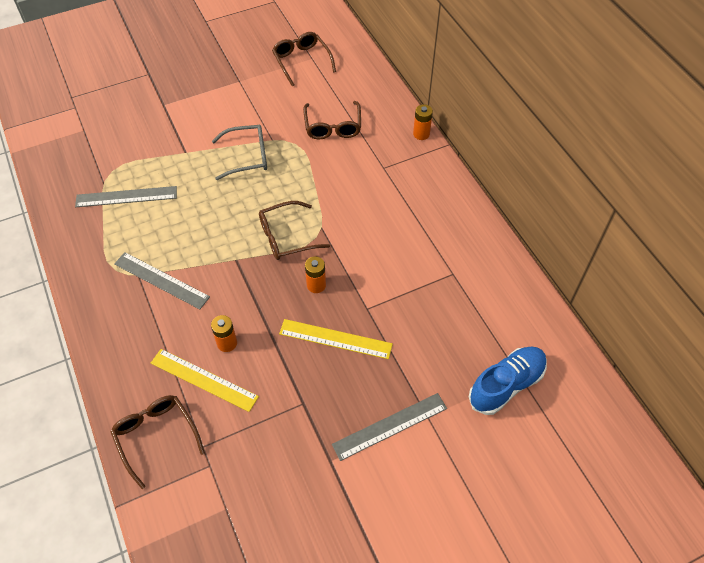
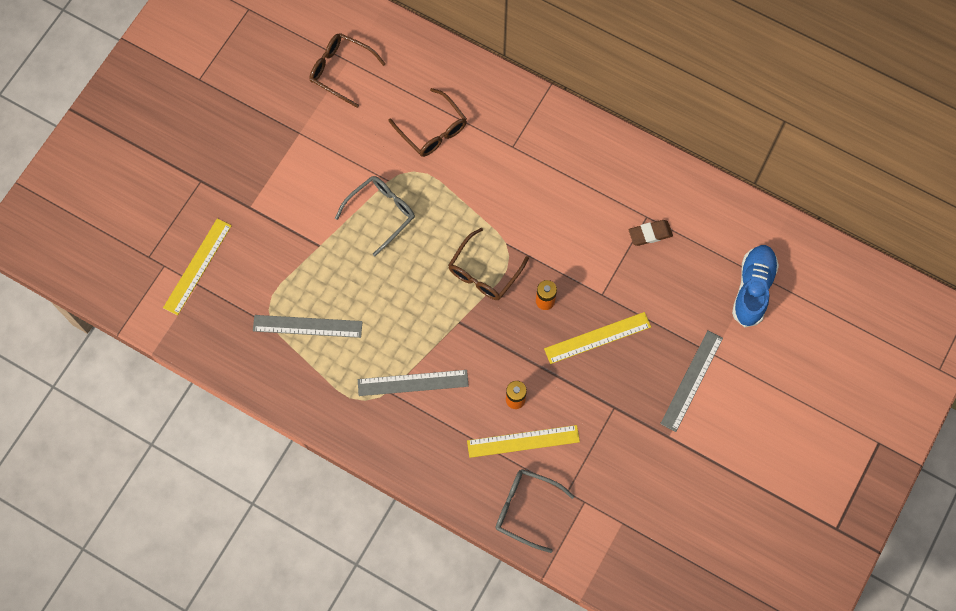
camera: 35 degrees left, 15 degrees up
(94, 119) = (197, 266): none -> yellow ruler
(126, 196) = (307, 326): grey ruler -> grey ruler turned 45 degrees clockwise
(156, 437) = (526, 509): brown glasses -> grey glasses
(421, 134) = (519, 88): orange battery -> none
(445, 288) = (650, 234): none -> brown eraser

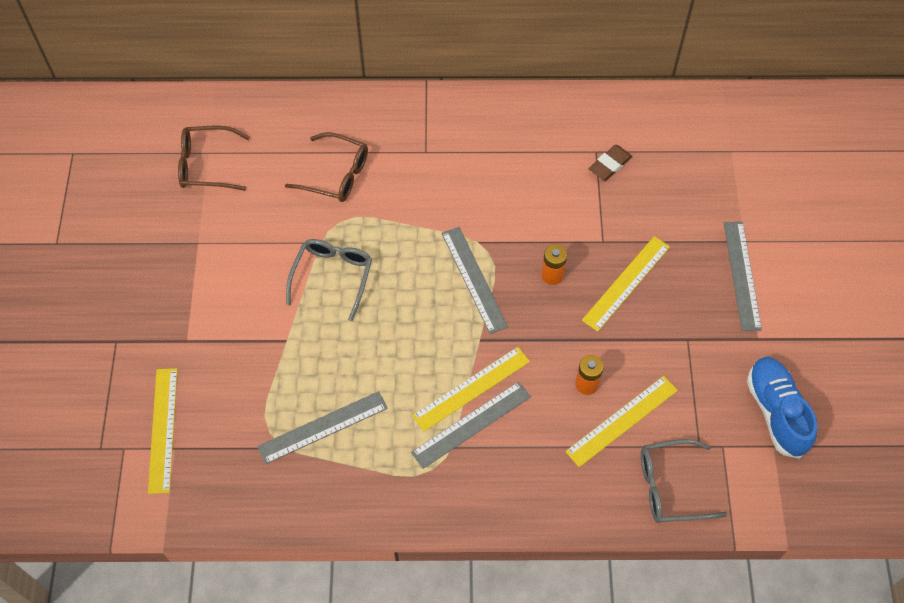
camera: 30 degrees left, 10 degrees down
(429, 356) = (471, 388): none -> yellow ruler
(484, 272) = (474, 279): brown glasses -> grey ruler
(753, 289) = (737, 165): blue shoe -> blue shoe (776, 412)

